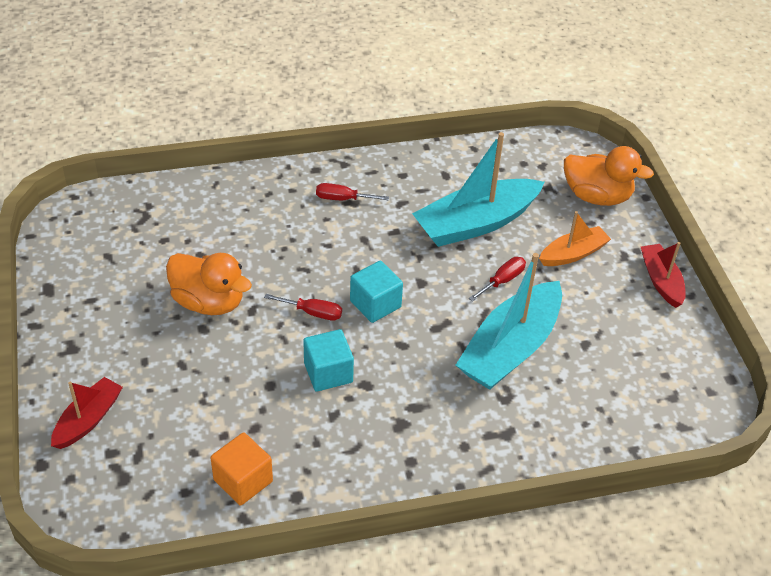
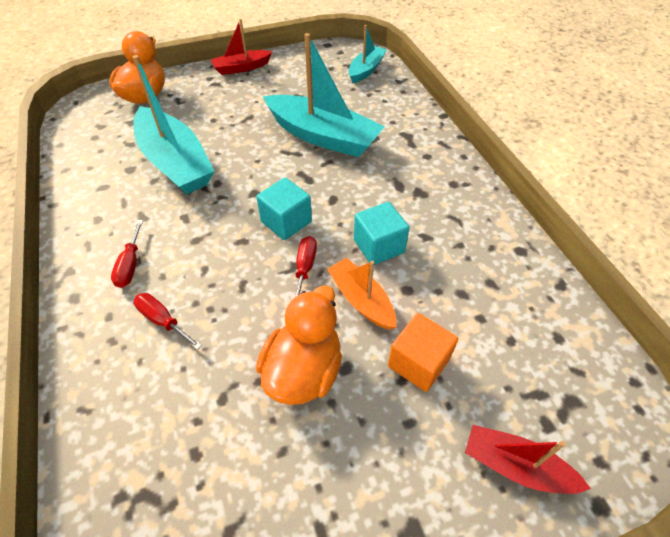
camera: 95 degrees left, 5 degrees up
(243, 480) = (524, 292): orange cube -> orange cube (418, 363)
(502, 280) = (248, 143): red screwdriver -> red screwdriver (163, 320)
(573, 254) = (214, 107): orange boat -> orange boat (361, 300)
(661, 414) = (366, 70): none -> turquoise boat

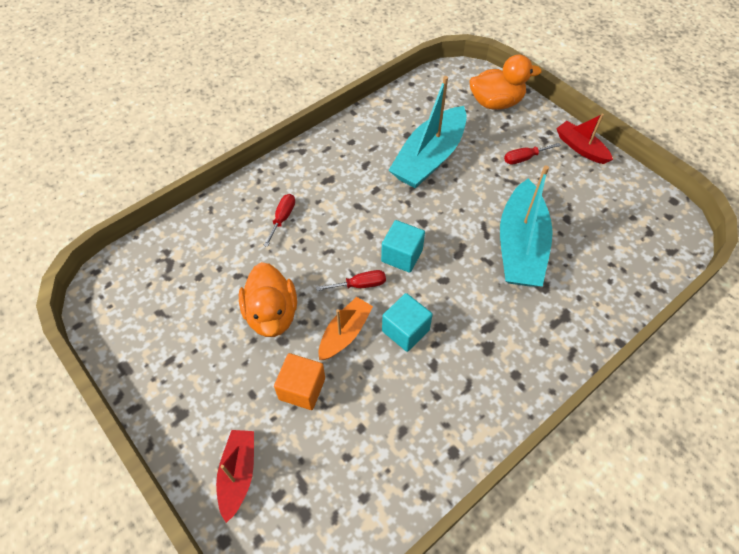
camera: 70 degrees right, 5 degrees up
(130, 265) = (319, 179): red screwdriver -> red screwdriver (524, 158)
(303, 370) = (272, 314): orange duck -> orange duck turned 75 degrees clockwise
(366, 70) = (652, 249): turquoise boat -> none

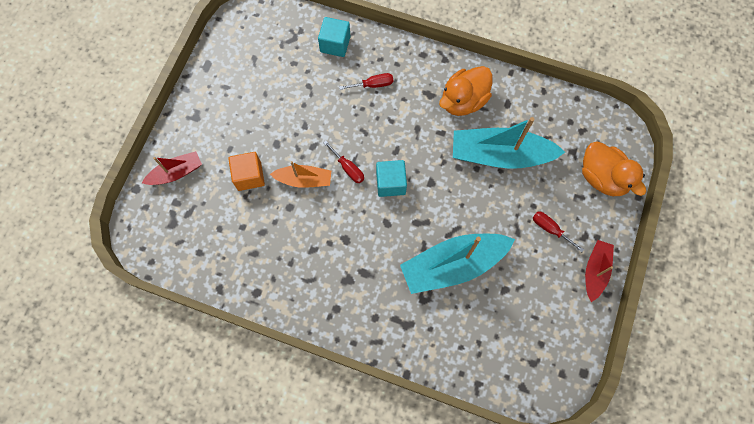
camera: 60 degrees right, 15 degrees up
(272, 314) = (291, 126): orange duck -> orange duck (463, 101)
(405, 330) = (329, 218): turquoise cube -> turquoise cube (335, 44)

